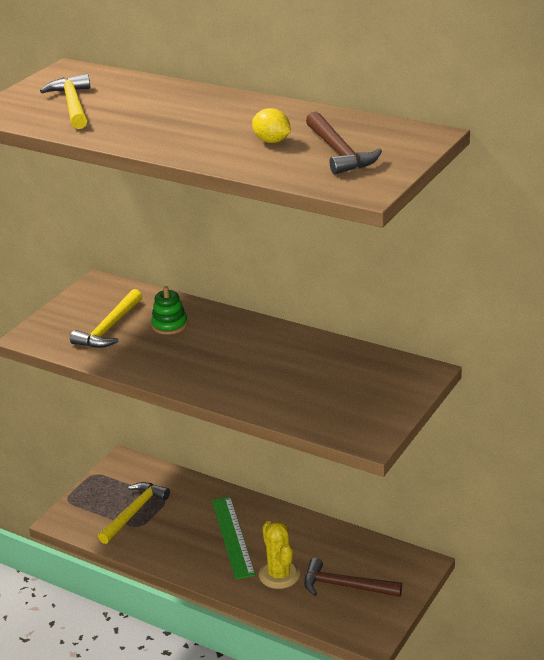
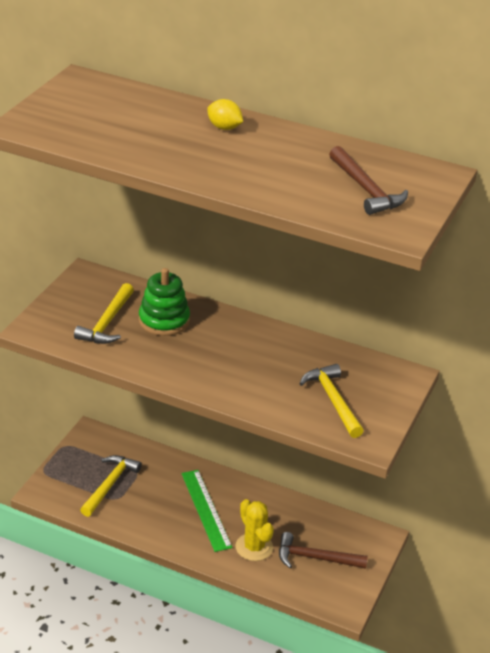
camera: 10 degrees left, 5 degrees up
(73, 104) = (98, 121): yellow hammer -> yellow hammer (333, 400)
(169, 325) = (164, 320): green stacking toy -> green stacking toy, size x1.51
(272, 141) = (300, 174): yellow lemon -> yellow lemon (224, 128)

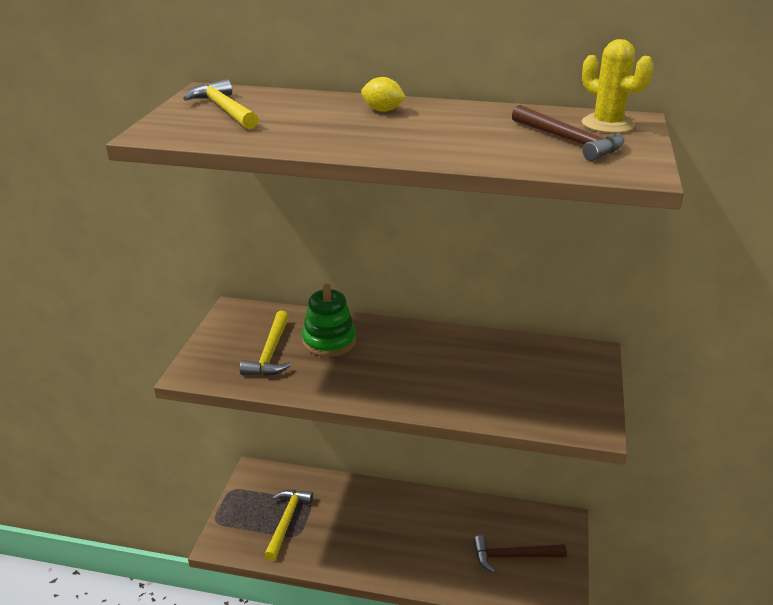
camera: 10 degrees left, 5 degrees down
(206, 509) = (389, 528): green ruler -> none
(254, 547) = (449, 558): yellow cactus -> yellow cactus (607, 124)
(333, 400) = (534, 390): yellow hammer -> yellow hammer (224, 109)

